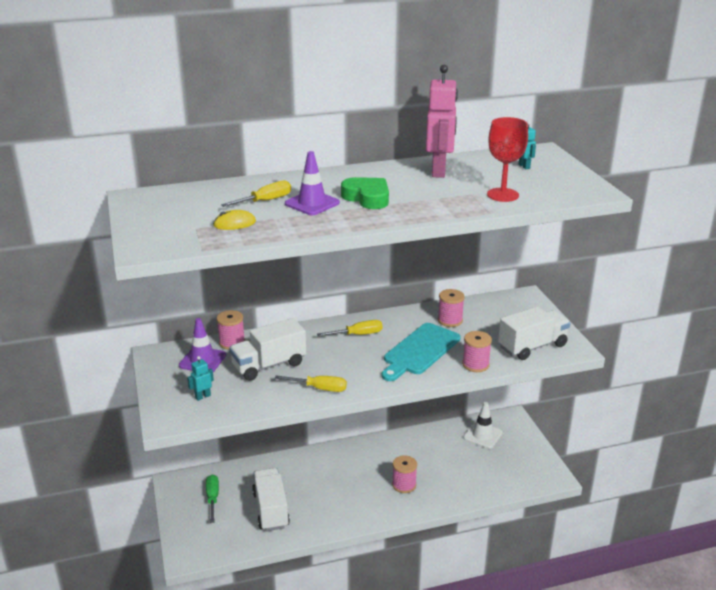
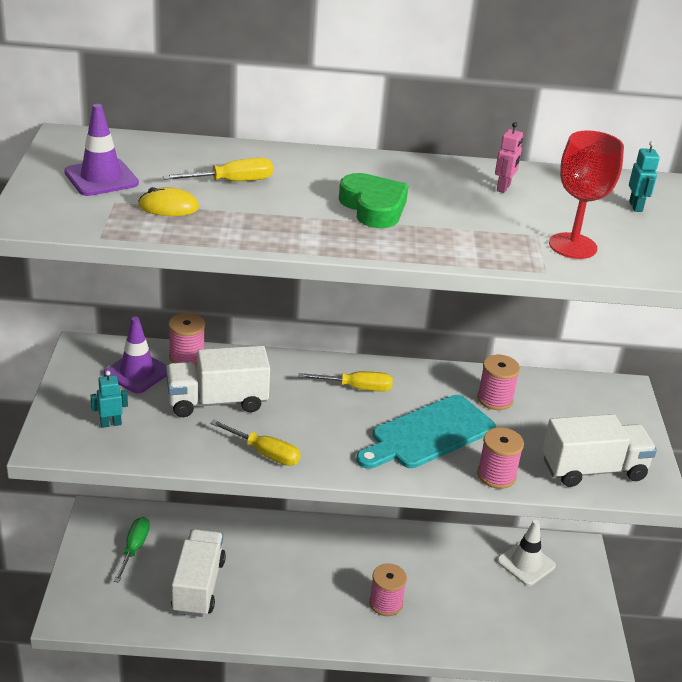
camera: 15 degrees right, 5 degrees up
(312, 203) = (291, 199): purple traffic cone -> purple traffic cone (101, 178)
(439, 171) = (503, 188): pink robot -> pink robot, size x0.45

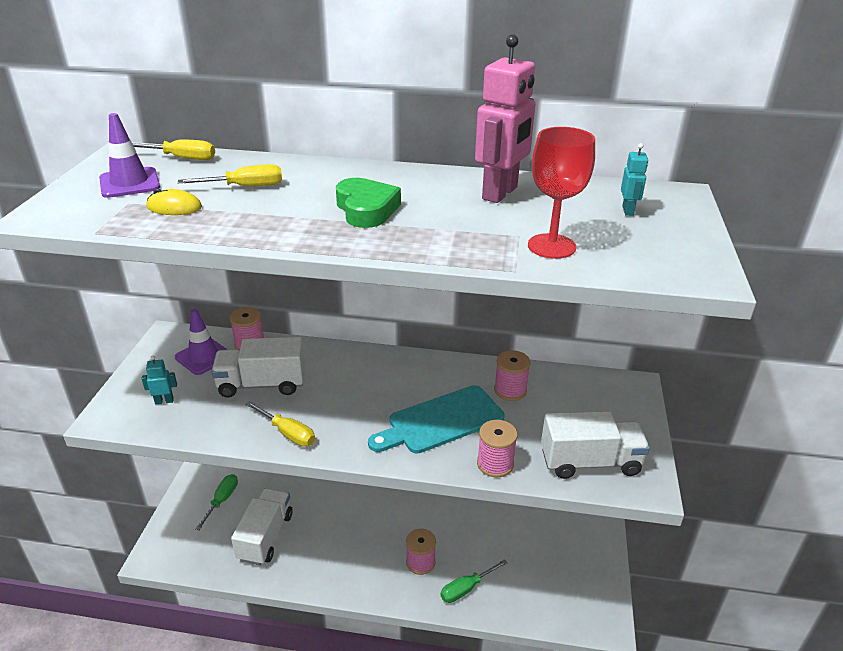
camera: 10 degrees right, 0 degrees up
(357, 388) = (388, 376): yellow screwdriver -> yellow screwdriver (183, 158)
(442, 628) = (466, 589): none -> green screwdriver
(503, 188) = (500, 193): pink robot -> pink robot, size x2.24
(526, 563) = (551, 532): white traffic cone -> none

